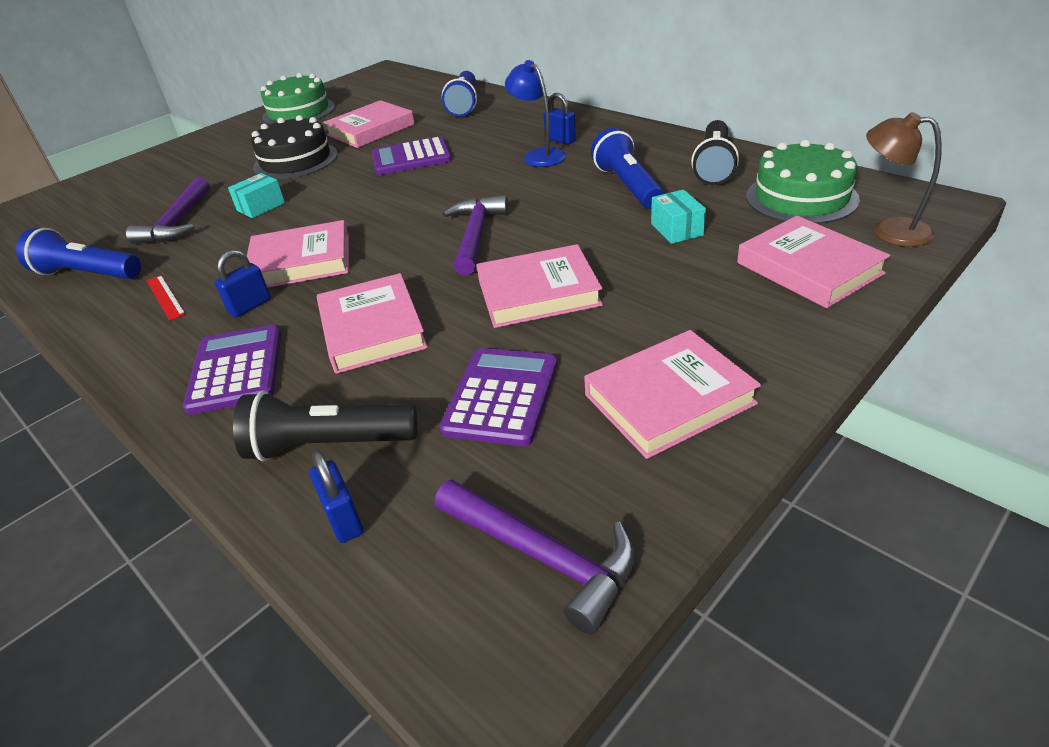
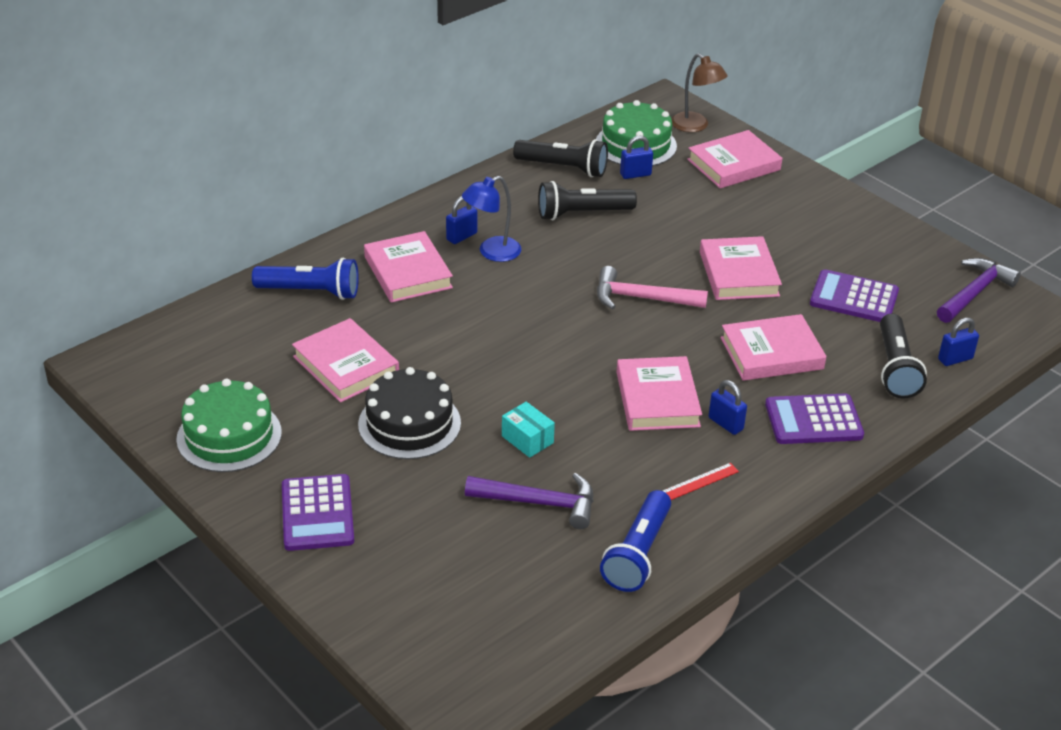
camera: 90 degrees left, 0 degrees up
(411, 158) = (452, 334): purple calculator -> purple calculator (317, 513)
(475, 235) = (641, 298): purple hammer -> pink hammer
(627, 186) = (582, 213): blue flashlight -> black flashlight
(669, 399) = (860, 238): pink book -> pink book (408, 272)
(676, 229) = (665, 203): turquoise box -> none
(730, 205) = (635, 174): none -> blue padlock
(889, 231) = (695, 126): brown lamp -> brown lamp turned 75 degrees counterclockwise

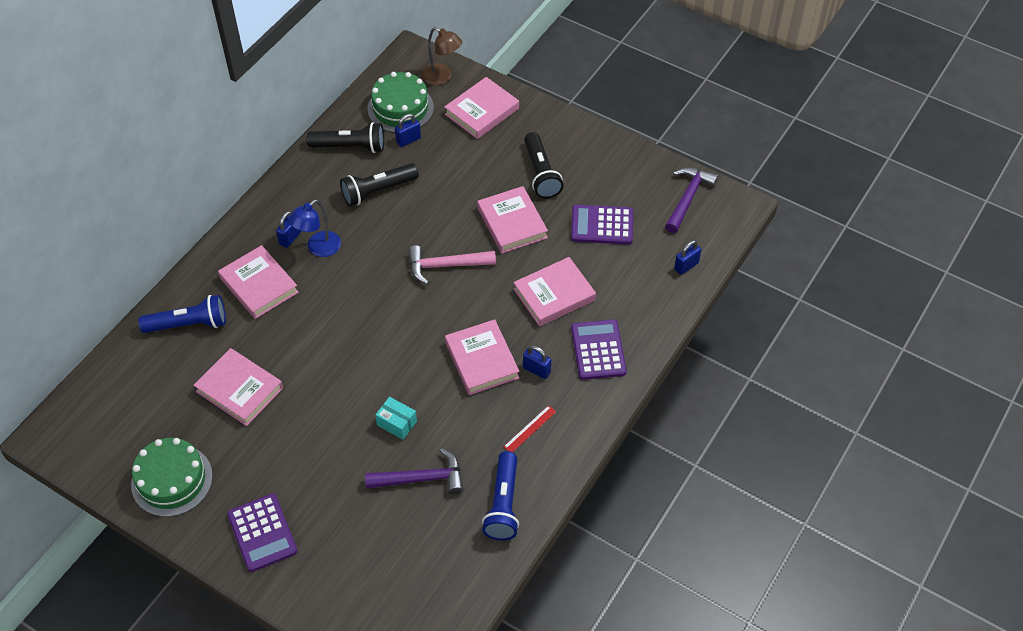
camera: 15 degrees left, 15 degrees up
(409, 423) = (305, 432): black cake -> none
(813, 420) = (598, 350): purple calculator -> purple calculator turned 105 degrees clockwise
(895, 368) = (646, 286): black flashlight -> black flashlight (541, 174)

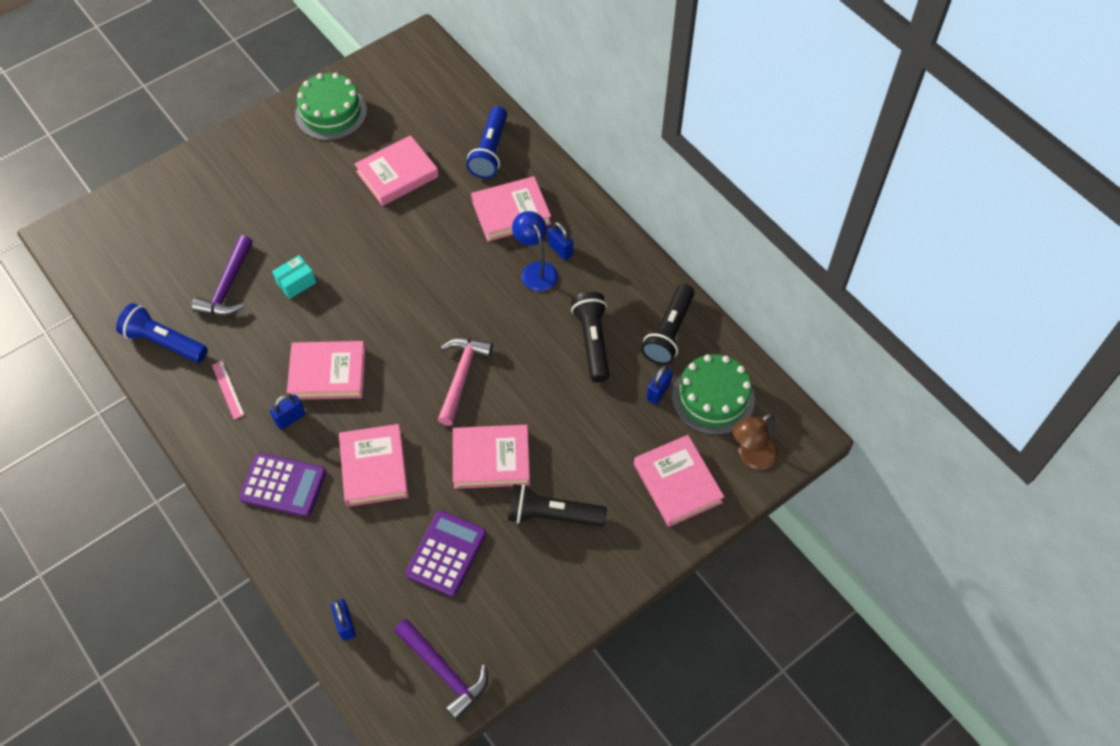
camera: 110 degrees right, 5 degrees up
(262, 533) = (245, 162): purple calculator -> none
(408, 140) = (658, 392): blue padlock -> blue padlock turned 45 degrees clockwise
(529, 429) = (228, 389): red ruler -> pink ruler

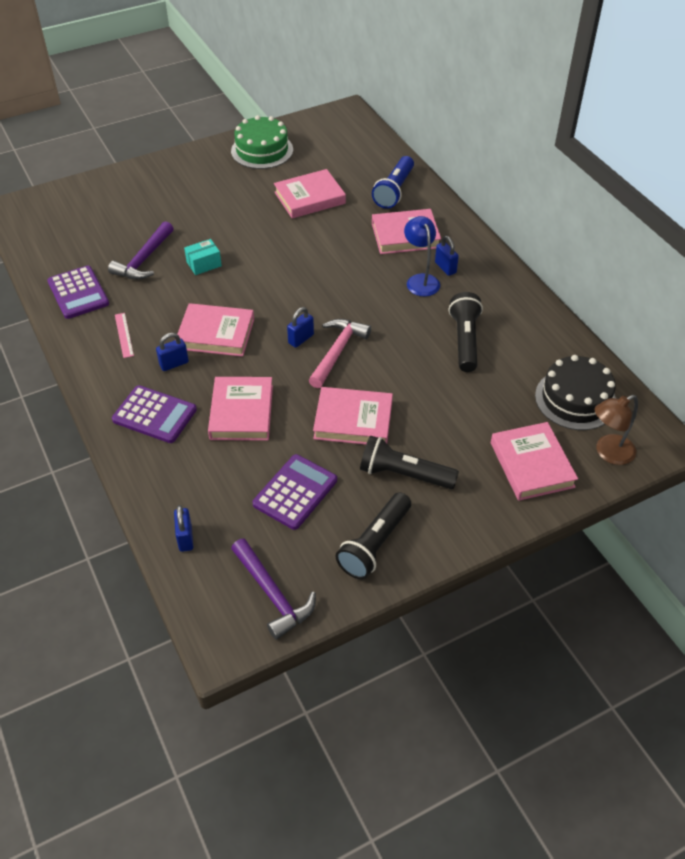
camera: 10 degrees right, 10 degrees down
(164, 342) = (78, 293): blue flashlight -> purple calculator
(658, 392) = (522, 387): blue padlock -> blue padlock (301, 339)
(669, 332) = (538, 342): black flashlight -> black flashlight (374, 544)
(713, 398) = (575, 399): green cake -> black cake

